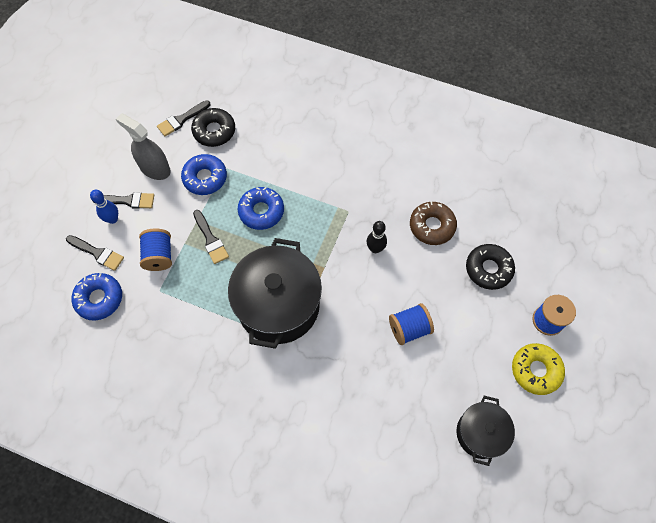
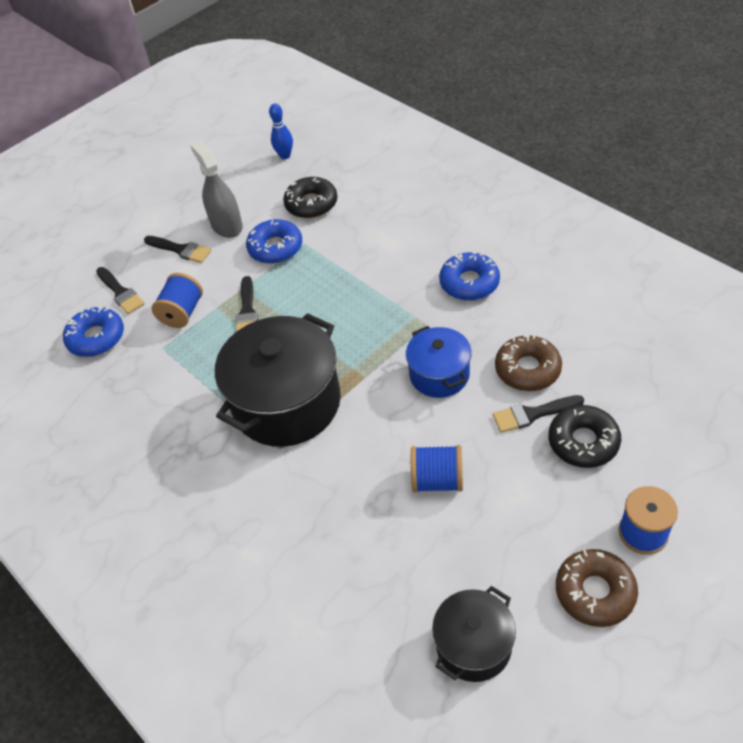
camera: 30 degrees right, 15 degrees down
(113, 219) = (155, 264): blue bowling pin -> blue bowling pin (285, 156)
(181, 119) = (282, 185): black brush -> black brush (533, 414)
(261, 211) = (320, 297): blue donut -> blue donut (469, 283)
(375, 248) = (439, 374): black bowling pin -> blue pot
(535, 370) = (595, 592): yellow donut -> brown donut

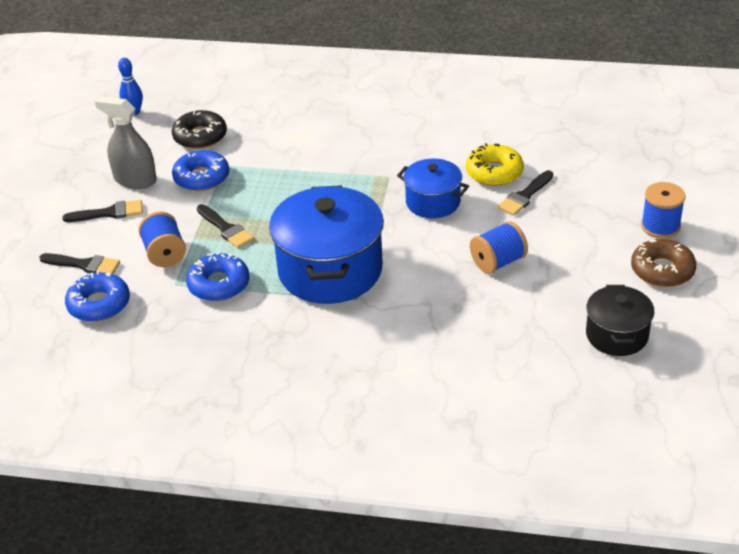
camera: 40 degrees left, 10 degrees down
(287, 403) = (330, 270): black pot -> blue pot
(469, 283) = (395, 138): blue donut -> blue donut (219, 284)
(527, 369) = (494, 172): brown donut -> yellow donut
(583, 442) = (574, 196): black donut -> none

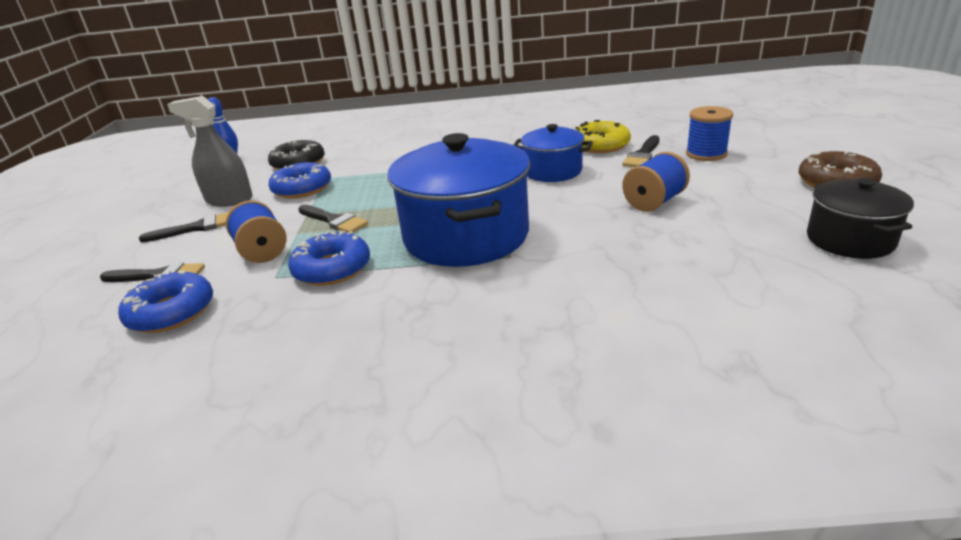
camera: 10 degrees left, 10 degrees down
(660, 226) = (797, 154): blue spool -> blue spool (706, 154)

